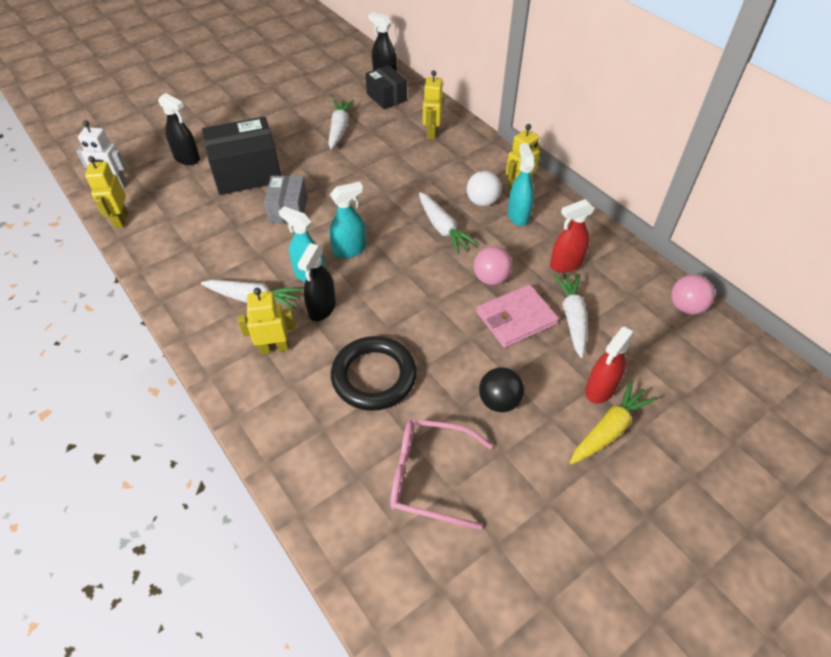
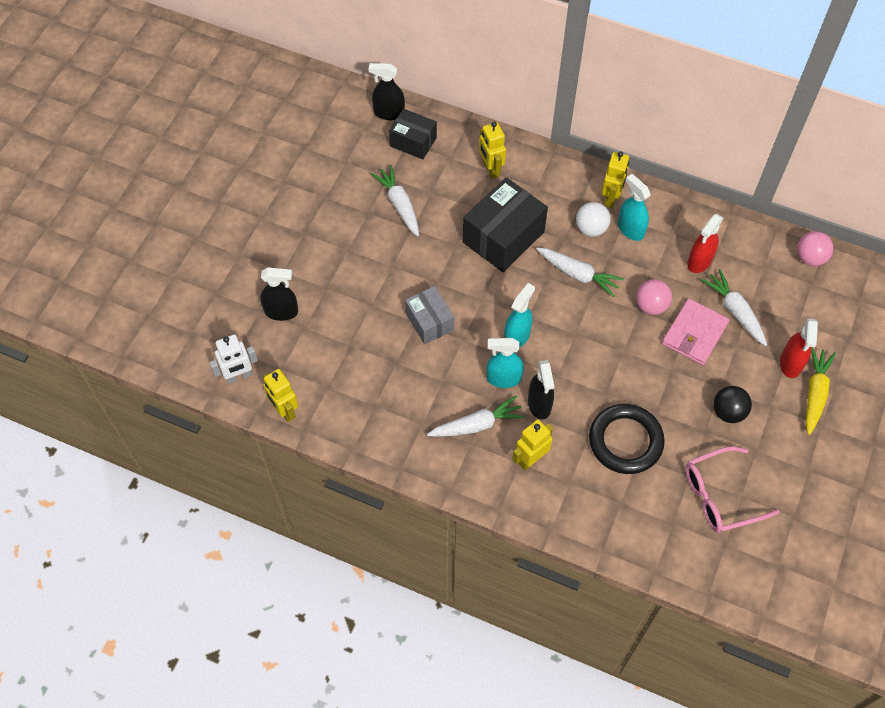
camera: 30 degrees left, 10 degrees up
(247, 173) = (355, 300): black box -> black box (503, 237)

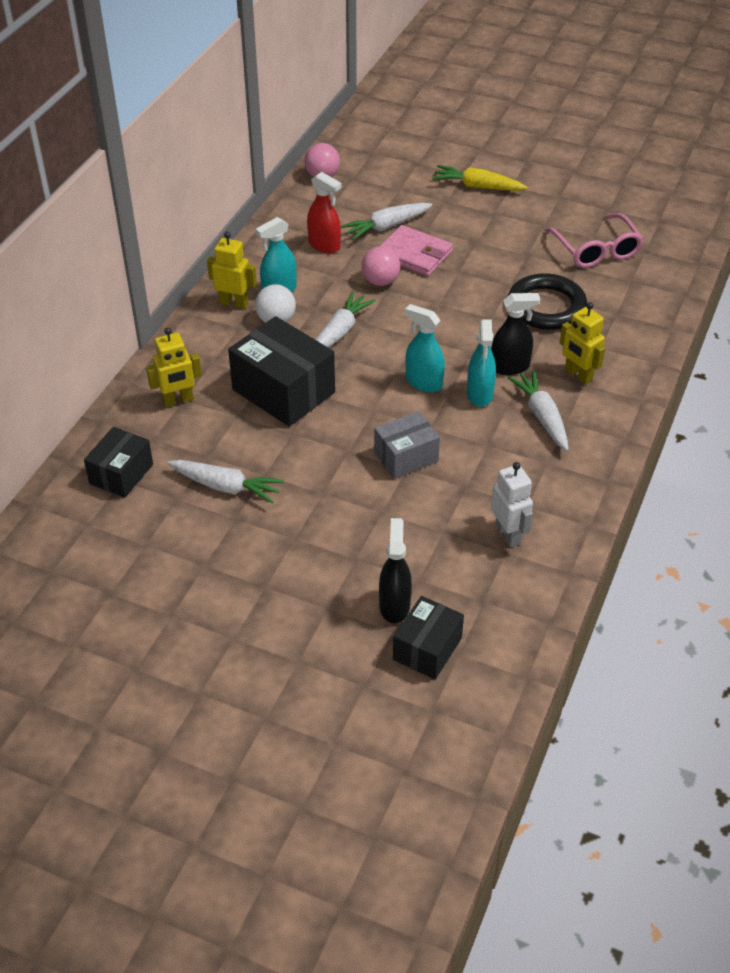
camera: 90 degrees left, 15 degrees down
(239, 376) = (498, 648): white robot -> white robot (508, 534)
(242, 331) = (427, 649): none -> black box
(284, 410) = (545, 594): yellow robot -> none
(389, 113) = (65, 500): black spray bottle -> none
(399, 205) = (225, 487): white carrot -> white carrot turned 135 degrees counterclockwise
(728, 412) = (504, 239): black ball -> none
(790, 364) = (446, 198): red spray bottle -> none

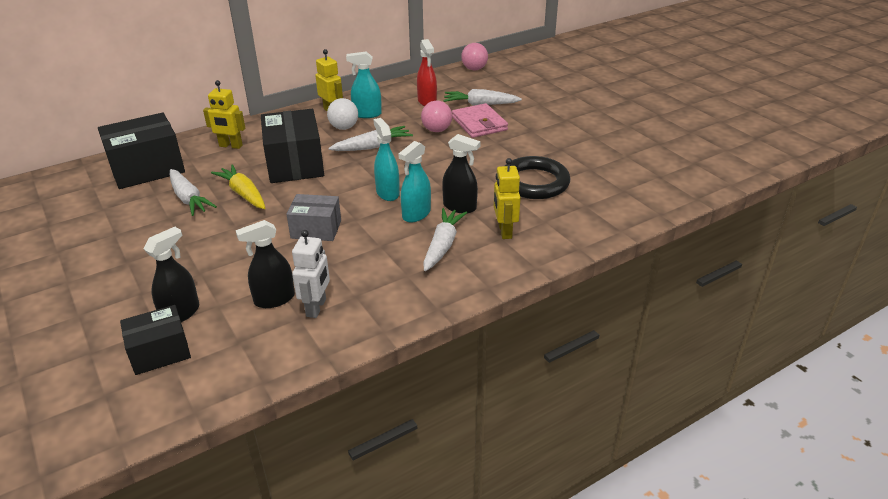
camera: 35 degrees right, 10 degrees down
(121, 474) = (147, 169): black box -> black box, size x1.66
(461, 546) = (274, 299): none -> black spray bottle
(477, 187) = (573, 103): yellow carrot -> yellow carrot (243, 194)
(595, 249) = (618, 163): pink glasses -> none

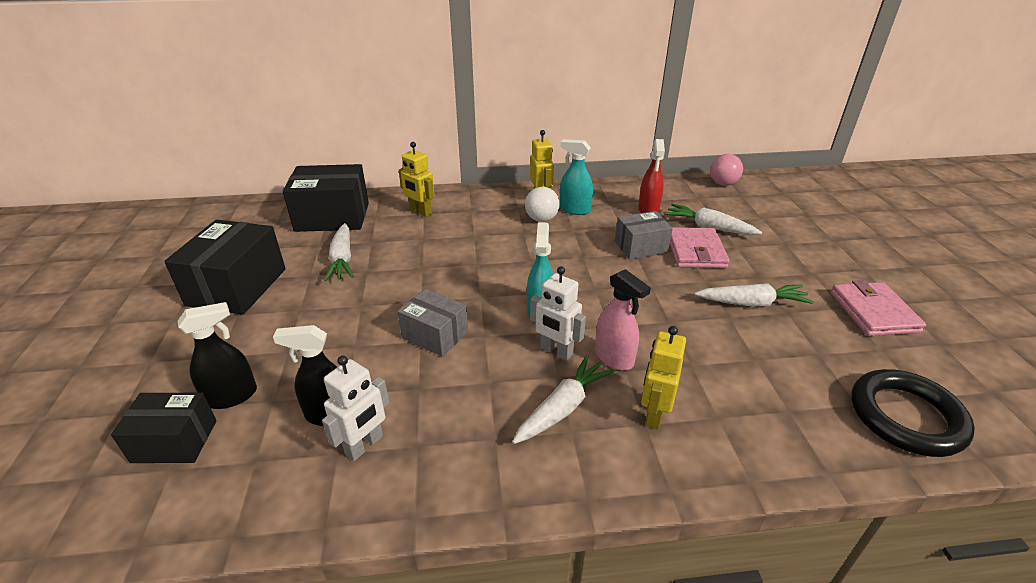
camera: 25 degrees right, 0 degrees up
(243, 194) = (394, 269): yellow carrot -> none
(295, 164) = (466, 248): black box -> black box (237, 287)
(372, 147) = (557, 249): white carrot -> white carrot (751, 303)
(416, 214) = (556, 351): turquoise spray bottle -> white robot
(436, 130) = (640, 247): pink ball -> grey box
(460, 207) = (614, 358): black spray bottle -> pink spray bottle
(534, 182) = (729, 352): black ring -> black ring (906, 417)
(614, 135) = (873, 312): none -> pink wallet

